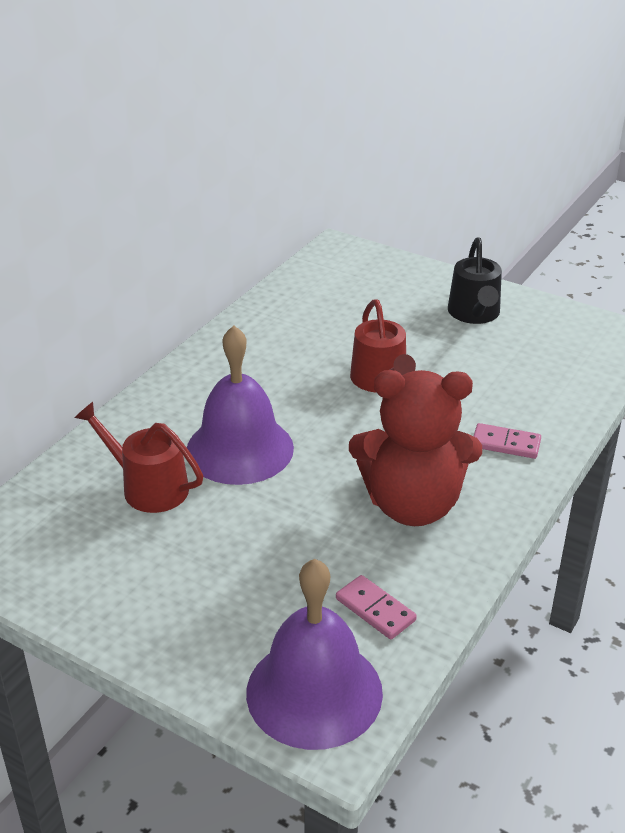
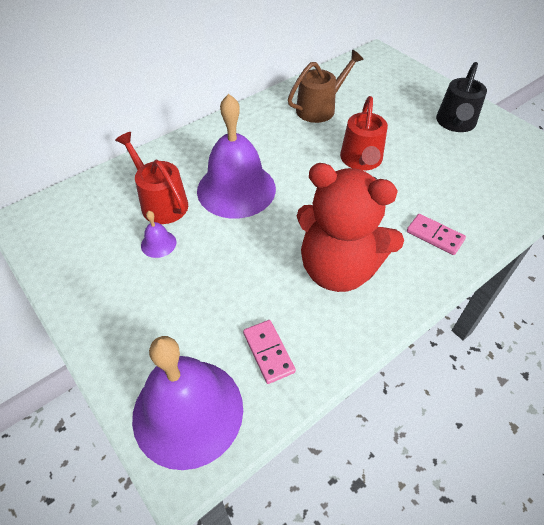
camera: 20 degrees right, 15 degrees up
(174, 534) = (158, 243): none -> purple bell
(297, 330) = (319, 108): none -> brown watering can

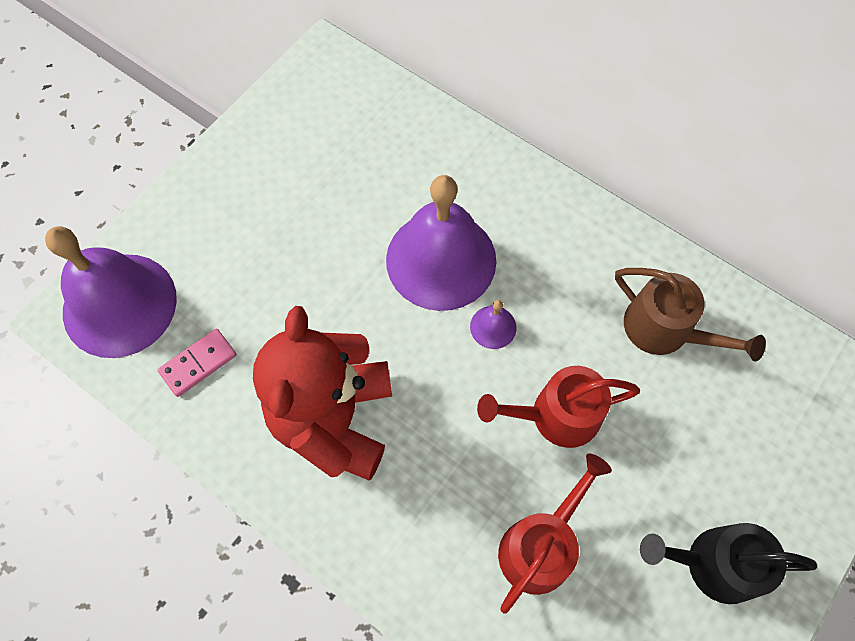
camera: 75 degrees right, 15 degrees up
(158, 243) = (324, 202): purple bell -> purple bell (493, 327)
(161, 202) = (391, 181): red watering can -> red watering can (540, 546)
(435, 236) = (425, 542): pink domino -> none

